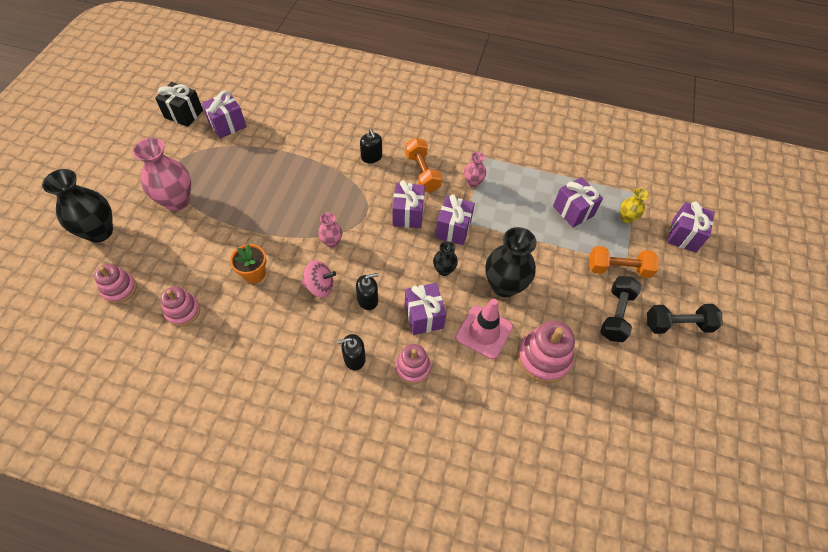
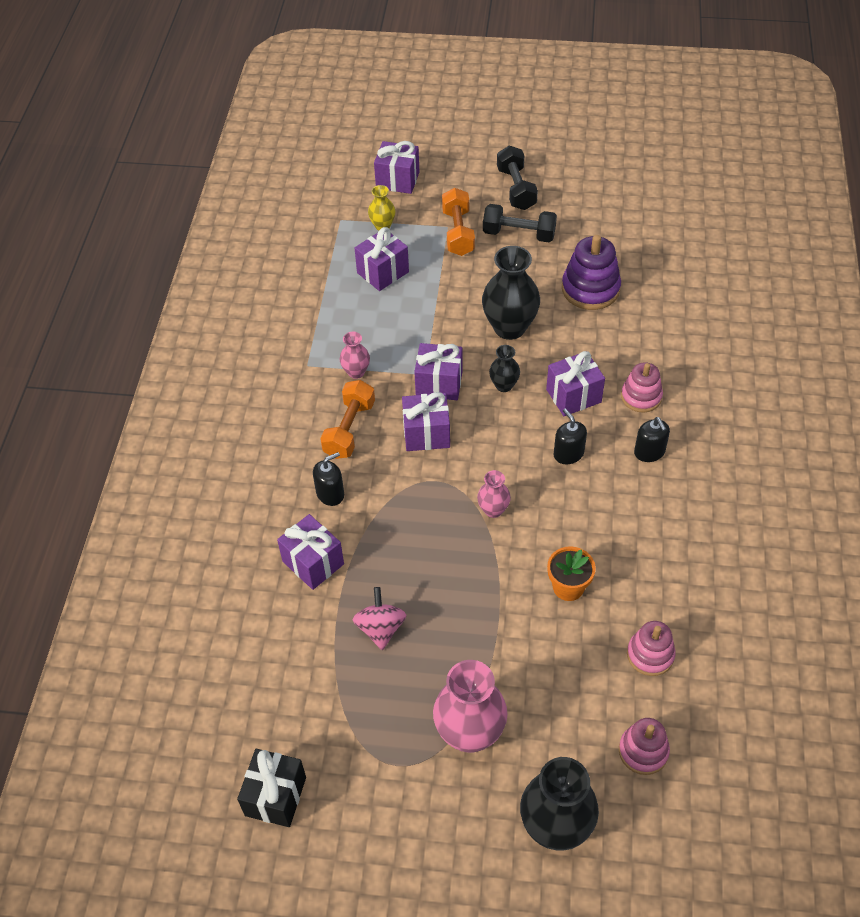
camera: 95 degrees left, 5 degrees down
(227, 125) = (292, 713): purple gift -> purple gift (313, 562)
(320, 286) = (565, 508): pink spinning top -> pink spinning top (380, 628)
(422, 173) = (349, 429): orange dumbbell -> orange dumbbell turned 45 degrees counterclockwise
(484, 332) = (576, 340): pink traffic cone -> none
(543, 358) = (590, 289): pink stacking toy -> purple stacking toy

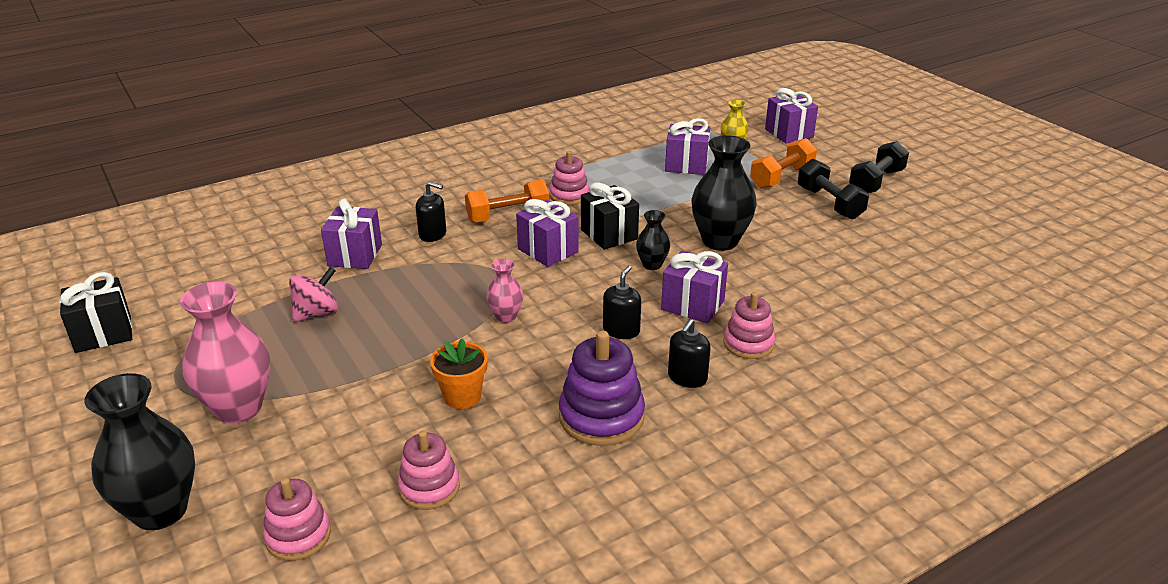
camera: 50 degrees right, 20 degrees down
(356, 372) = (569, 195): pink vase -> pink stacking toy
(439, 384) = (609, 234): purple gift -> black gift
(590, 289) = (831, 262): purple stacking toy -> purple stacking toy (601, 417)

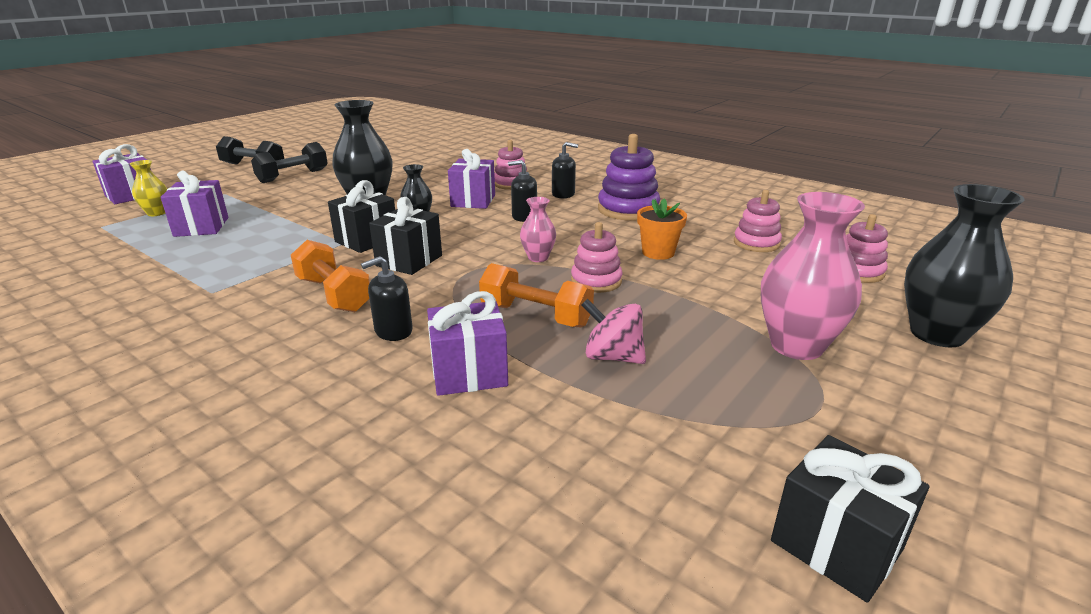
camera: 110 degrees left, 5 degrees down
(433, 234) = (393, 331): black soap dispenser -> black soap dispenser turned 120 degrees counterclockwise
(548, 250) = (409, 260): purple gift -> black gift
(569, 195) = (276, 270): pink stacking toy -> pink stacking toy (596, 281)
(781, 177) = (239, 192): orange dumbbell -> orange dumbbell (535, 315)

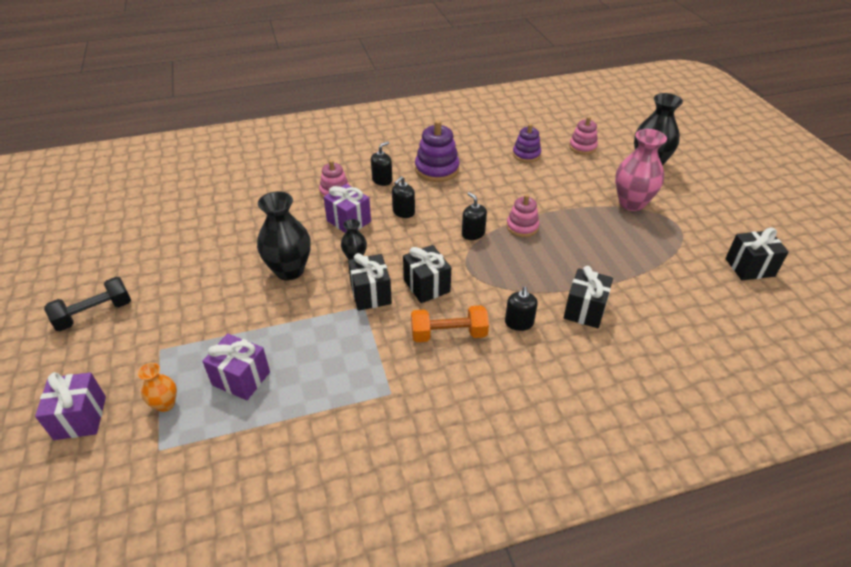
camera: 55 degrees left, 15 degrees up
(157, 213) = (165, 404): yellow vase -> orange vase
(293, 176) = (165, 295): black dumbbell -> none
(469, 373) = (584, 310): purple gift -> black gift
(535, 315) = (543, 264): orange dumbbell -> none
(538, 258) = (473, 233): pink vase -> black soap dispenser
(612, 357) = (603, 258): pink spinning top -> none
(658, 252) = (507, 190): orange flower pot -> none
(756, 243) = (526, 155): pink stacking toy -> purple stacking toy

